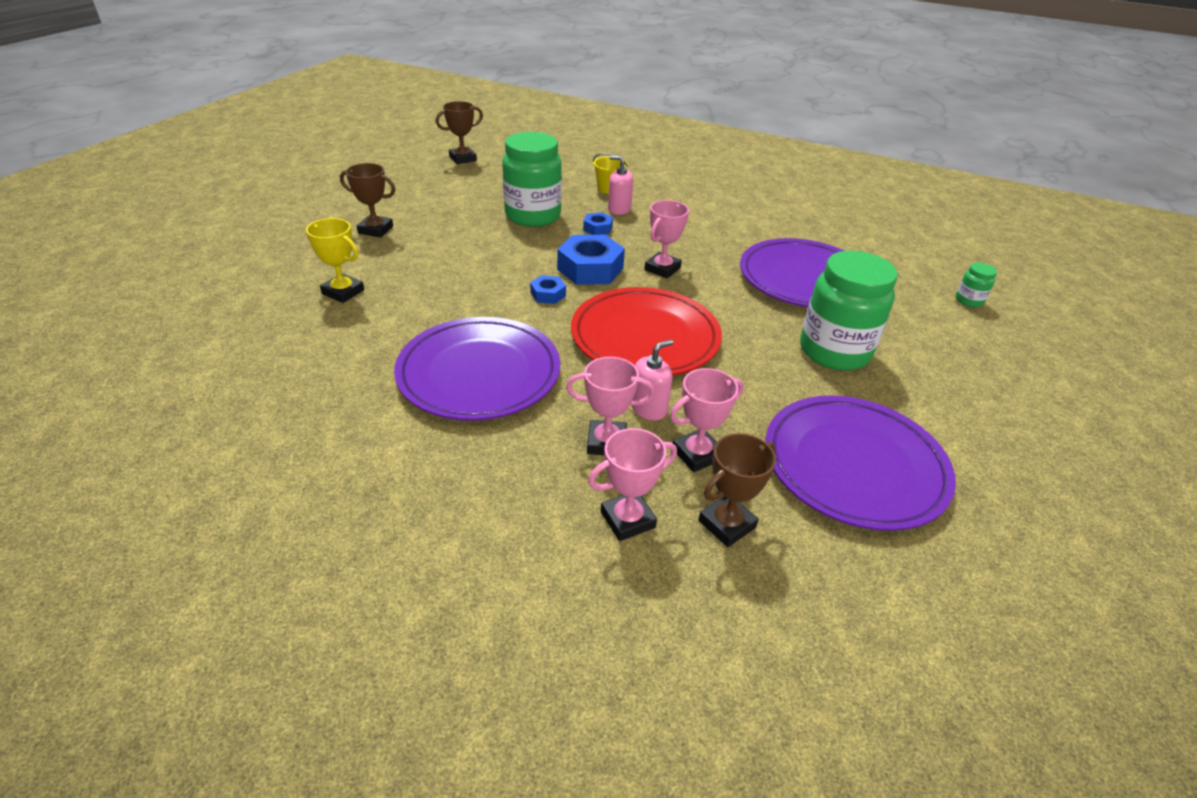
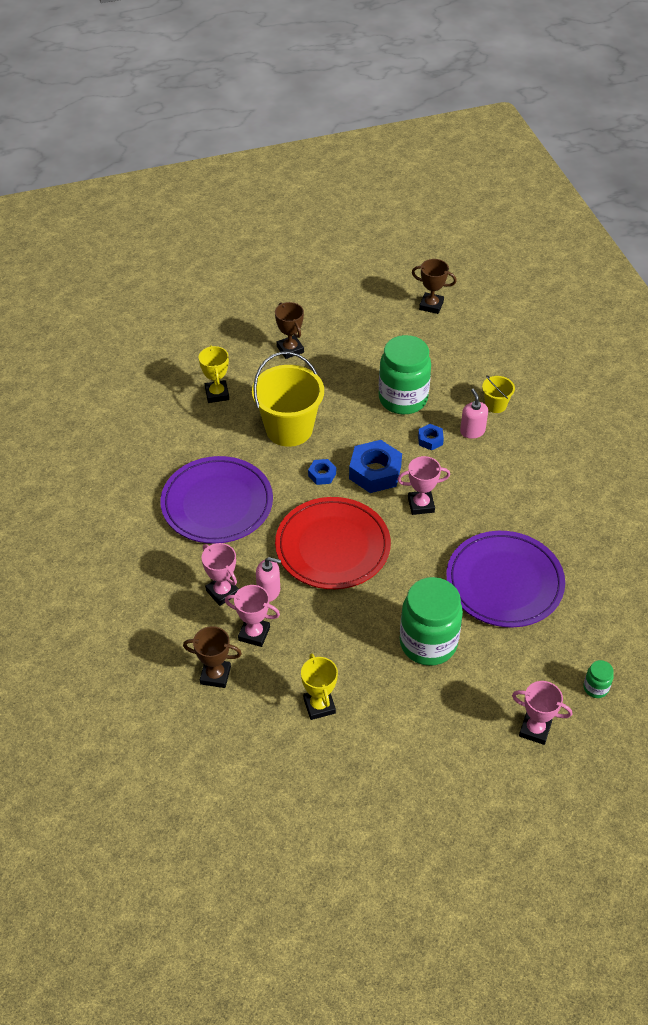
camera: 50 degrees right, 10 degrees up
(463, 280) = (289, 429): none -> yellow bucket
(627, 519) = (178, 636): pink trophy -> pink trophy (535, 729)
(854, 466) = (319, 706): purple plate -> yellow trophy

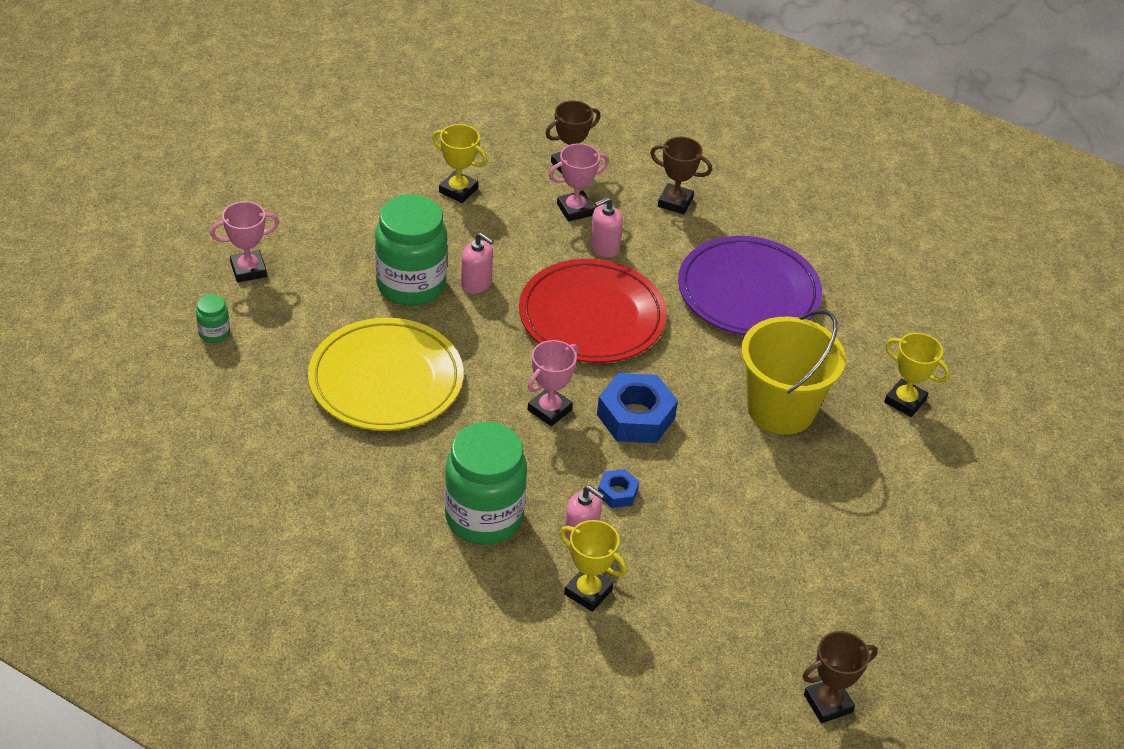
camera: 135 degrees right, 5 degrees down
(222, 592) = (643, 224): pink trophy -> none
(290, 349) = (907, 509): brown trophy -> brown trophy (675, 202)
(322, 475) = (686, 380): blue nut -> none
(382, 617) = (476, 283): none -> pink soap dispenser
(403, 399) = (704, 527): green jar -> green jar (484, 517)
(495, 405) = (588, 592): yellow bucket -> yellow trophy
(504, 582) = (386, 380): purple plate -> yellow plate

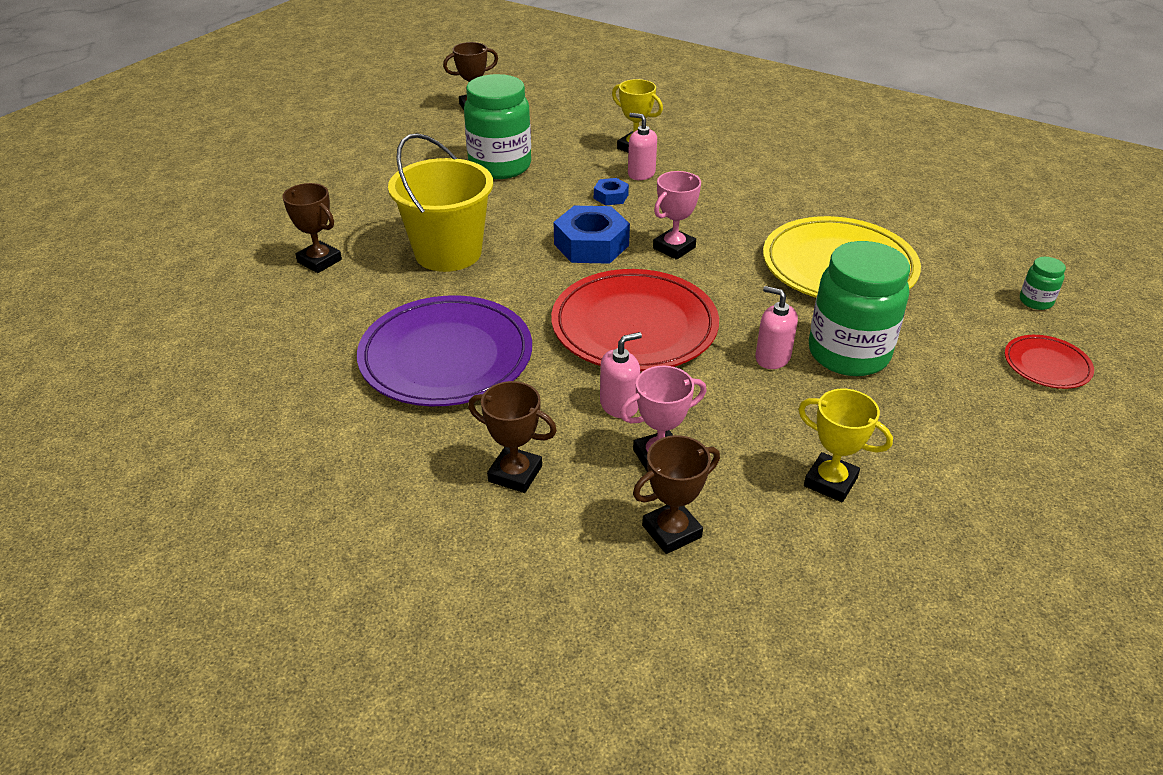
camera: 175 degrees left, 5 degrees down
(248, 270) = (1046, 365): pink trophy -> red plate
(484, 517) = (721, 182): green jar -> green jar (500, 166)
(905, 401) = (319, 261): yellow trophy -> brown trophy

